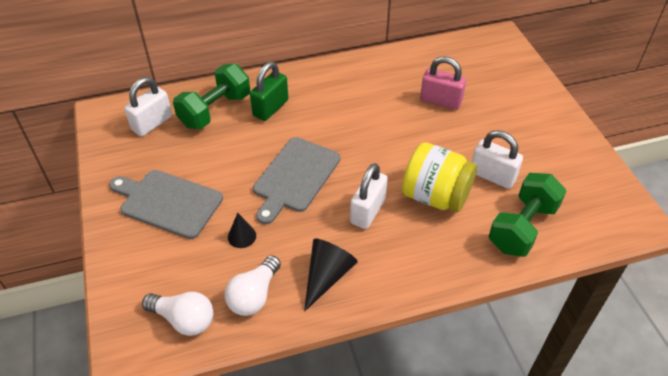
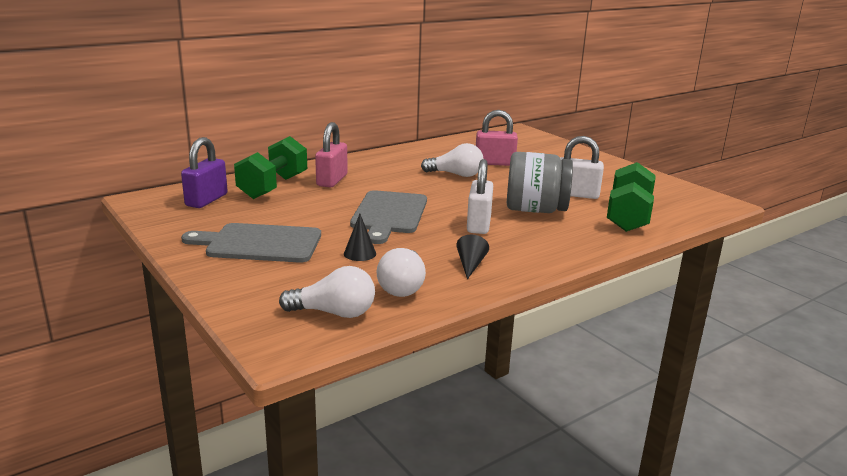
camera: 20 degrees left, 25 degrees down
(152, 123) = (206, 200): white padlock -> purple padlock
(270, 108) = (332, 180): green padlock -> pink padlock
(327, 276) = (470, 265): black cone -> black cone, size x0.61
(390, 117) = (456, 175): none -> white light bulb
(435, 196) = (535, 210): yellow jar -> grey jar

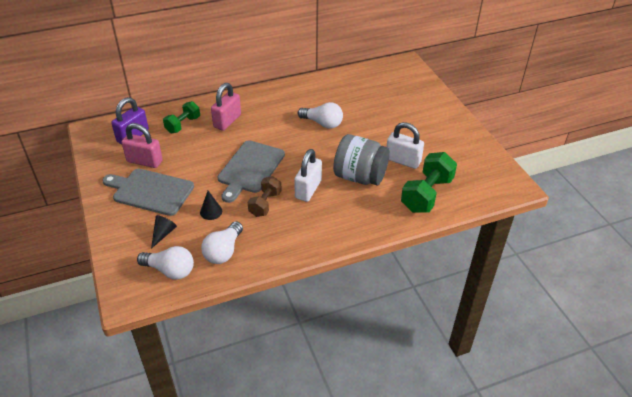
camera: 15 degrees right, 20 degrees up
(273, 187) = (183, 125): green dumbbell -> green dumbbell, size x0.62
(431, 241) = (265, 204): none -> brown dumbbell
(470, 265) = (279, 235): black cone -> black cone (163, 233)
(494, 163) = (361, 110): pink padlock -> pink padlock (144, 161)

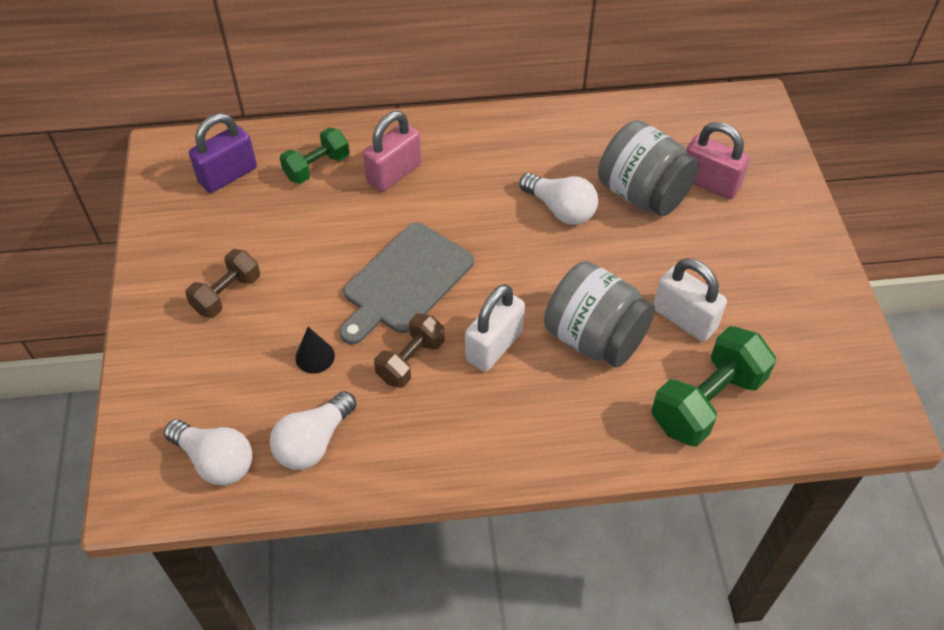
camera: 15 degrees right, 10 degrees up
(144, 161) = (233, 230): pink padlock -> pink padlock (709, 183)
(150, 191) = (227, 294): grey cutting board -> brown dumbbell
(163, 233) = (224, 384): black cone -> none
(362, 110) = (642, 194): none -> grey jar

